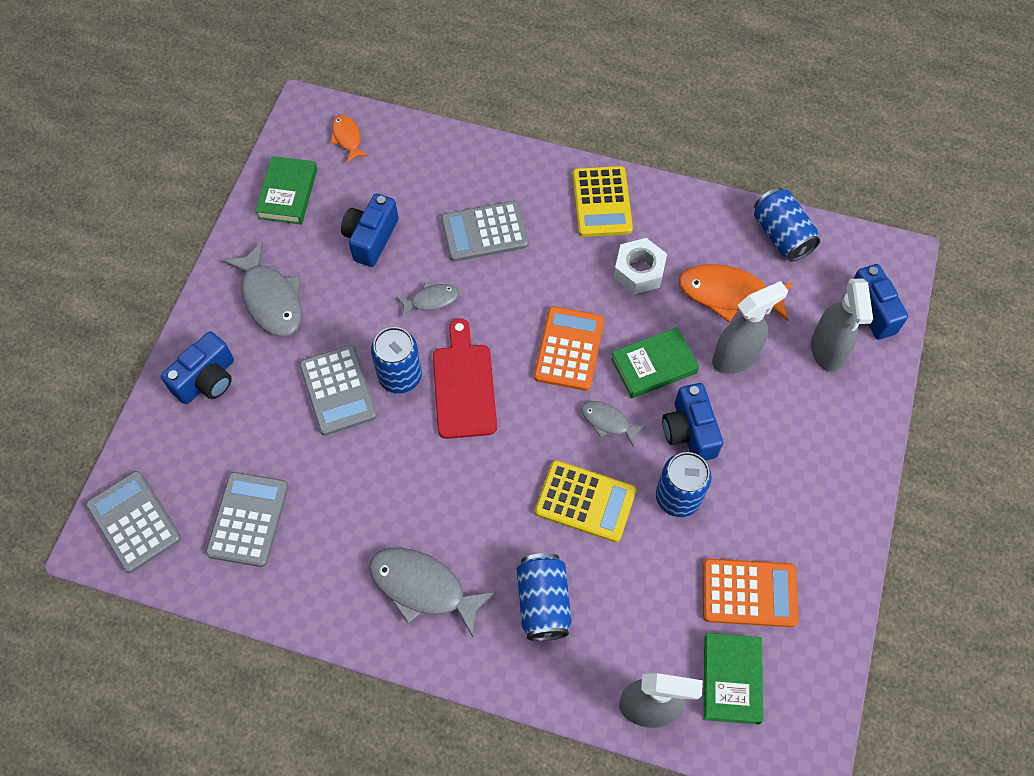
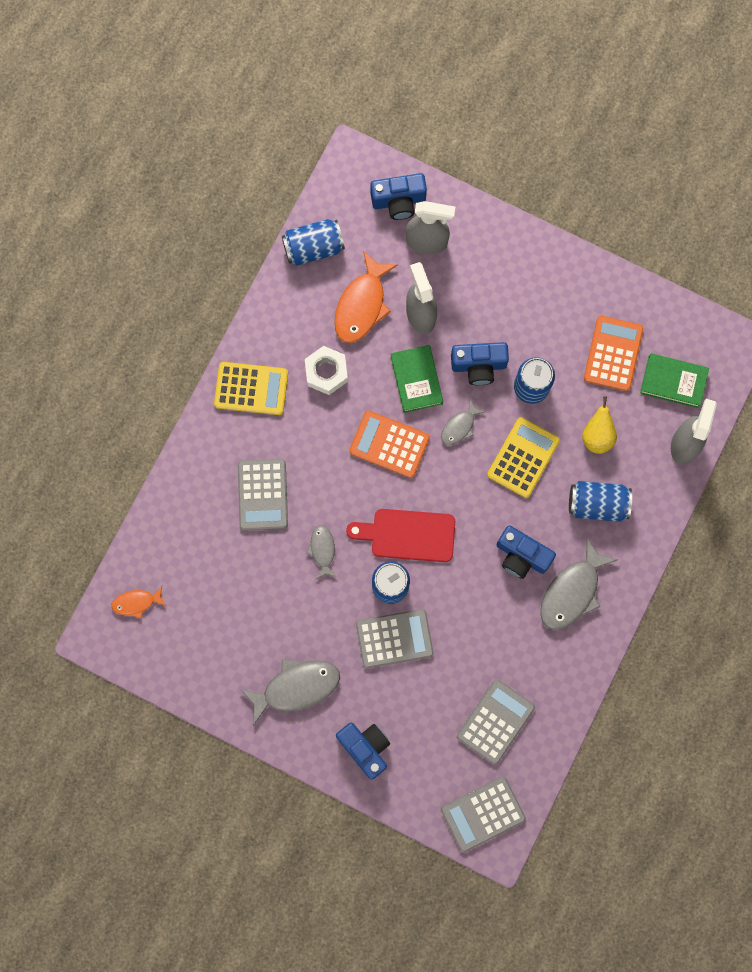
camera: 80 degrees left, 15 degrees up
(248, 519) = (495, 721): grey calculator -> grey calculator turned 105 degrees clockwise
(288, 193) = (188, 663): green book -> none
(371, 238) = (250, 594): blue camera -> blue camera (521, 556)
(633, 589) = (597, 436): none -> yellow pear

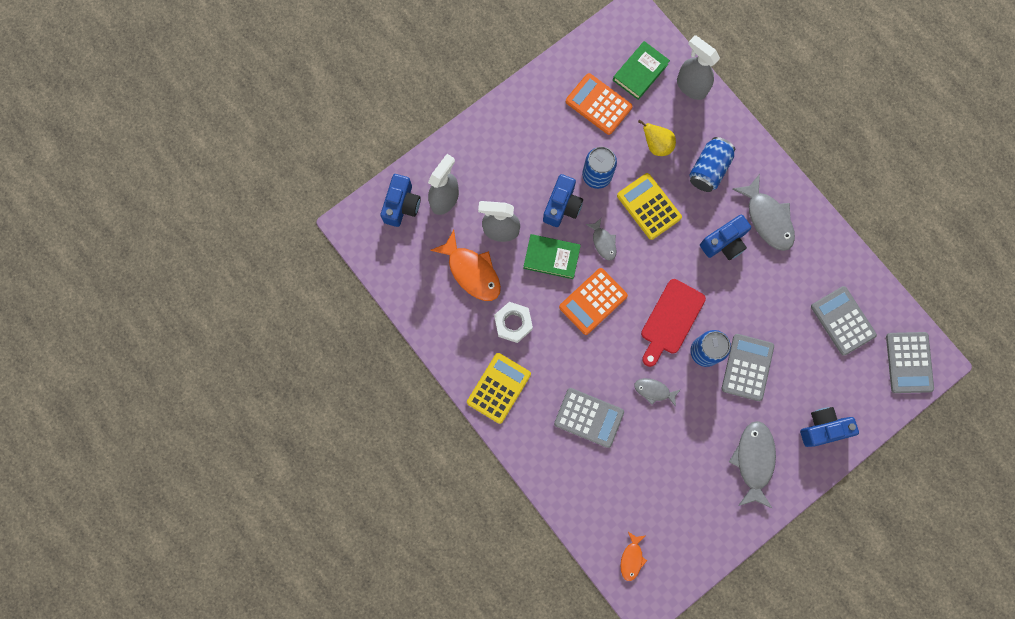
camera: 65 degrees left, 0 degrees up
(313, 247) = (407, 287): blue can -> none

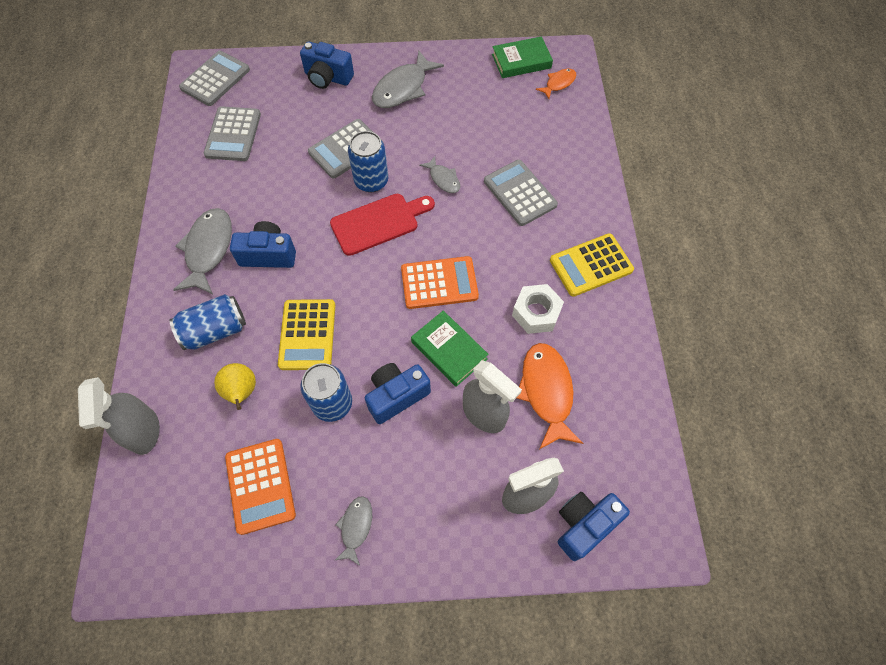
camera: 145 degrees left, 15 degrees down
(603, 242) = (383, 330): grey fish -> grey fish (356, 527)
(640, 72) = (180, 491): green book -> green book (521, 61)

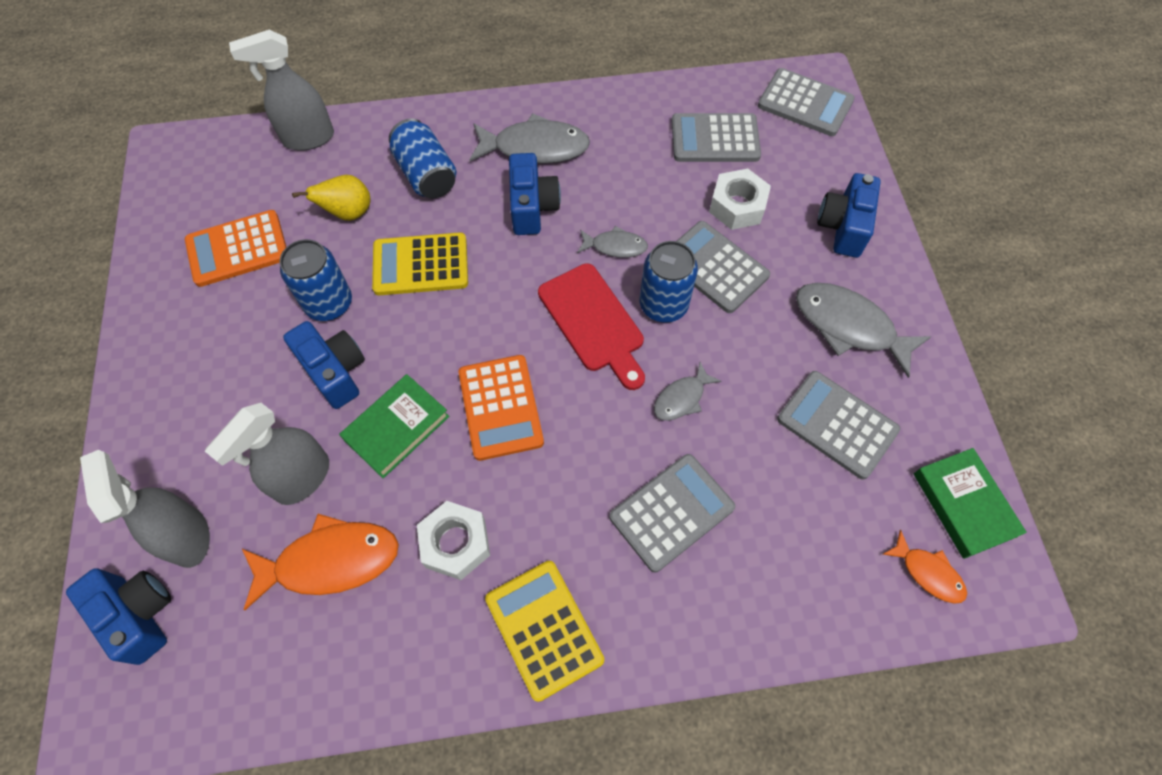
camera: 85 degrees right, 0 degrees up
(297, 130) = (737, 206): none -> white nut
(356, 527) = (178, 346): grey fish -> grey fish (615, 246)
(469, 106) = (837, 424): none -> grey calculator

